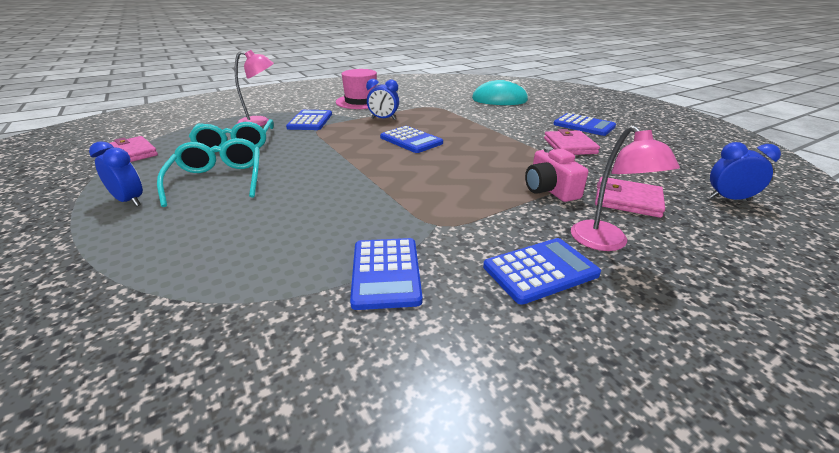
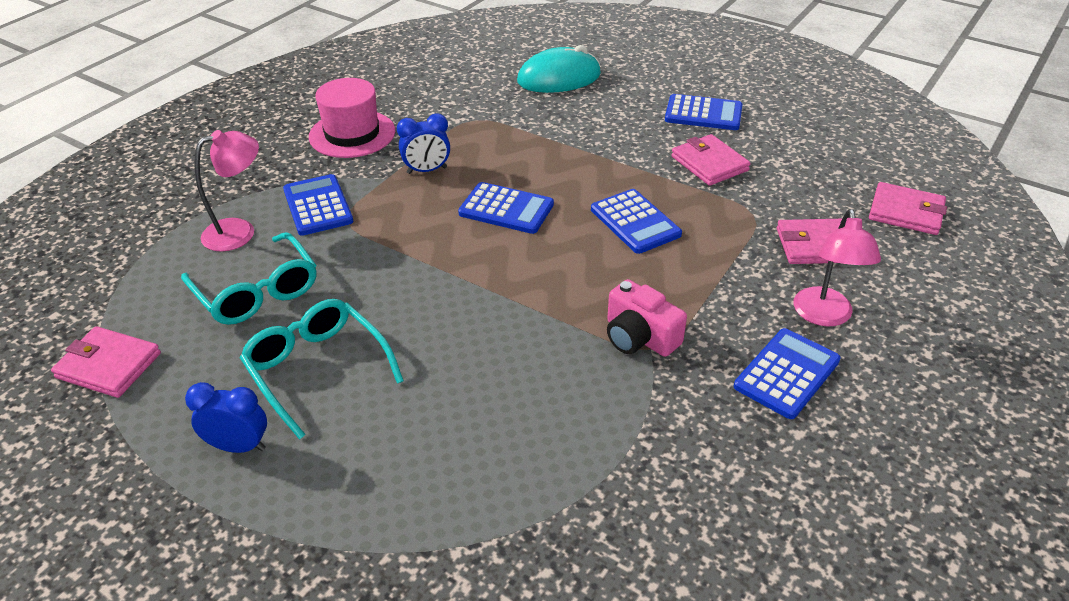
camera: 25 degrees left, 10 degrees up
(386, 273) = (651, 431): blue calculator -> blue calculator (635, 222)
(550, 189) = (732, 253): pink camera -> pink camera (639, 337)
(605, 243) = (824, 316): pink lamp -> pink lamp turned 45 degrees clockwise
(728, 199) = (906, 212): blue clock -> pink wallet

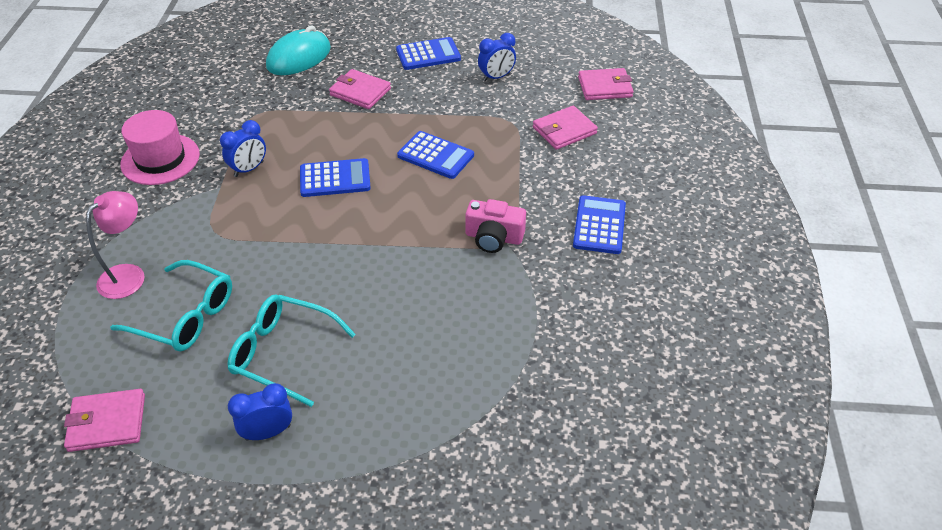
camera: 30 degrees left, 5 degrees up
(318, 206) = (180, 229): blue calculator -> none
(709, 163) = (457, 93): pink wallet -> pink wallet (360, 92)
(769, 160) = (496, 77): none -> blue clock
(824, 316) = (598, 178): pink lamp -> none

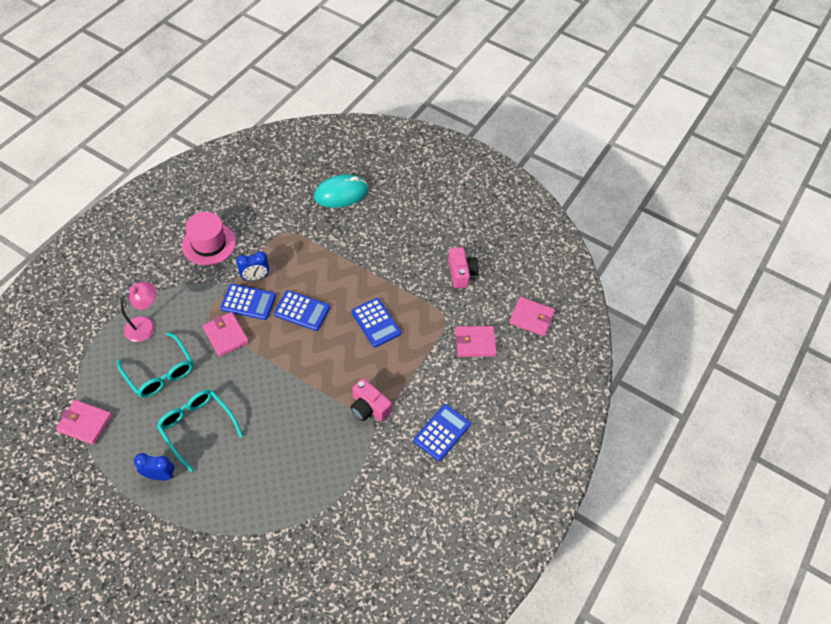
camera: 25 degrees right, 10 degrees up
(360, 92) = (362, 244): pink wallet -> pink wallet (226, 335)
(428, 54) = (428, 230): blue calculator -> blue calculator (248, 302)
(496, 77) = (461, 273): blue clock -> pink camera

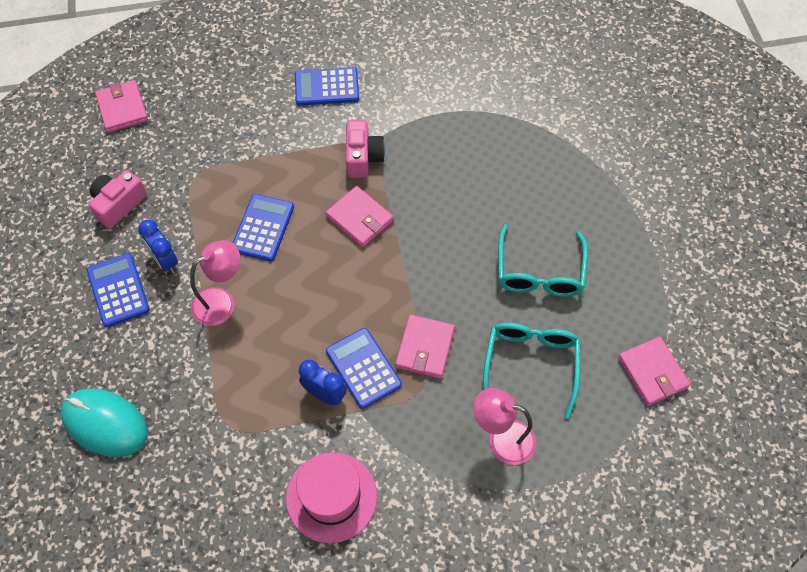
camera: 130 degrees left, 5 degrees up
(160, 475) = (611, 255): blue clock -> blue clock (165, 261)
(302, 311) = (319, 306): blue calculator -> blue calculator (118, 290)
(352, 274) = (221, 301): none -> pink lamp
(475, 343) = (201, 131): pink wallet -> pink wallet (360, 218)

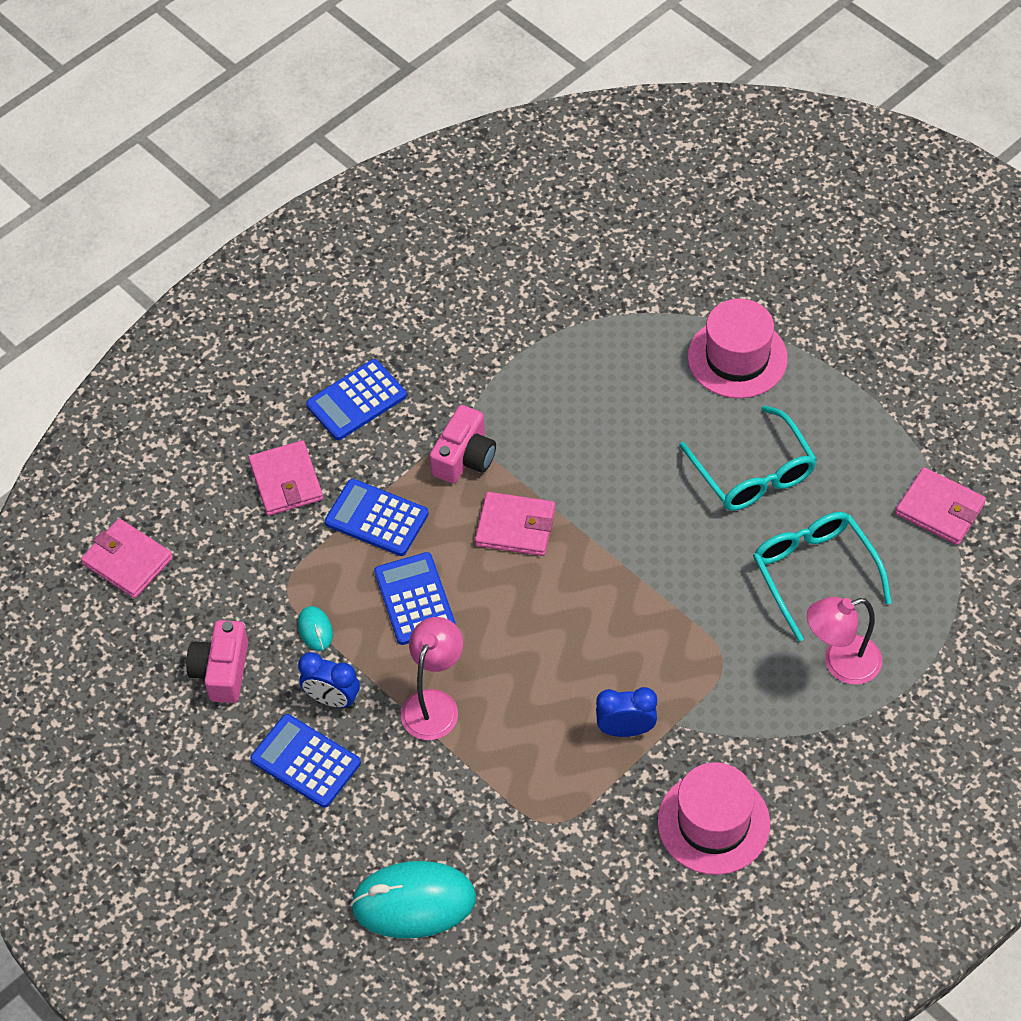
camera: 30 degrees left, 5 degrees down
(191, 212) = (315, 629): none -> turquoise mouse
(363, 157) = (464, 457): pink camera -> pink camera turned 60 degrees clockwise
(363, 368) = (645, 679): blue calculator -> blue calculator (376, 518)
(425, 348) = (694, 621): pink wallet -> pink wallet (286, 481)
(585, 190) = (737, 358): none -> pink hat

